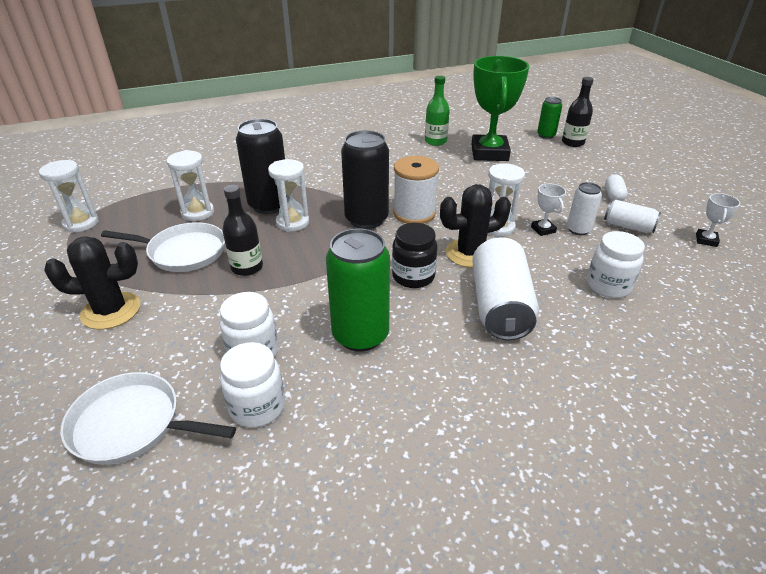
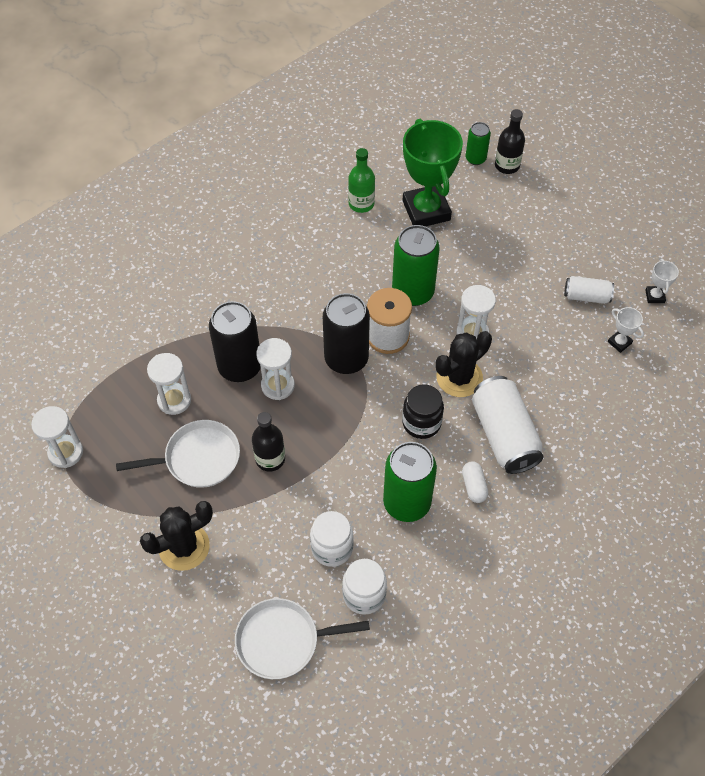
camera: 20 degrees left, 20 degrees up
(453, 193) = (413, 292): none -> green can
(543, 229) = (513, 324): white trophy -> white trophy (619, 342)
(578, 230) = (544, 315): white can -> none
(608, 286) = (584, 383): white jar -> none
(613, 196) = (565, 252): white capsule -> white capsule (474, 486)

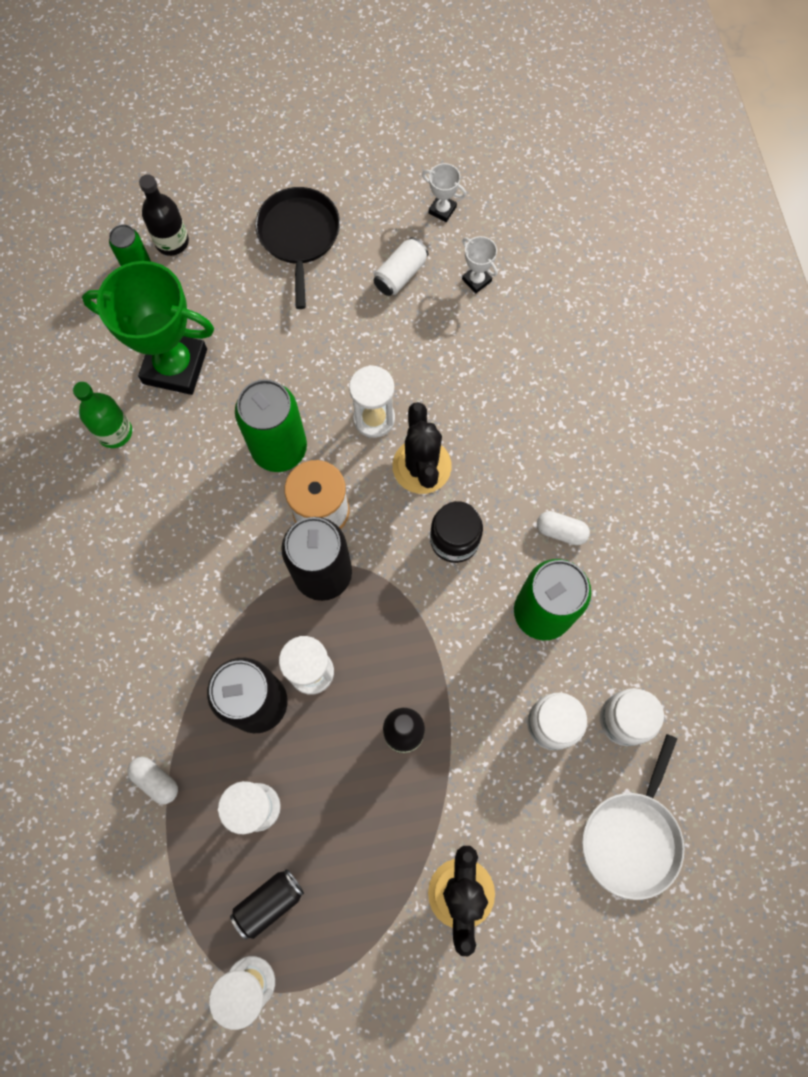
camera: 60 degrees left, 15 degrees up
(119, 437) = (269, 902): none -> black can
(160, 338) = (156, 780): none -> white capsule
(198, 458) = (355, 817): white pan -> none
(504, 435) = (518, 464): white can -> none
(566, 227) = (299, 236): none -> black pan
(619, 342) = (476, 280): white trophy -> white trophy turned 60 degrees clockwise

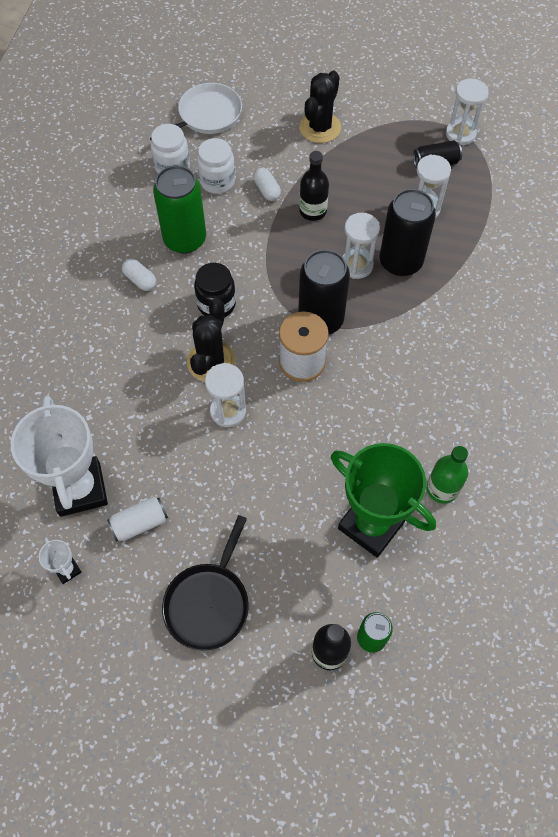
camera: 155 degrees left, 10 degrees down
(156, 780) = (485, 246): white capsule -> white capsule (267, 190)
(279, 448) = (313, 419): green can -> none
(476, 280) = (80, 489): white trophy -> white trophy, size x2.39

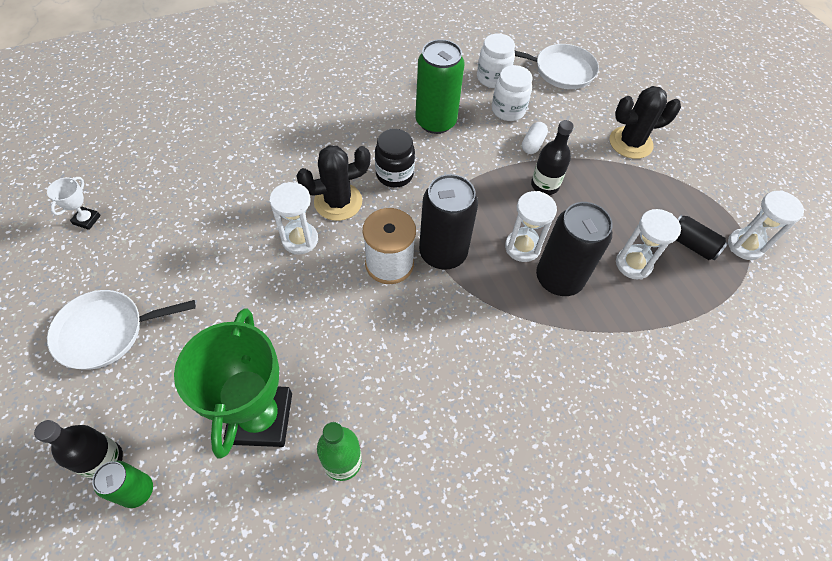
camera: 50 degrees right, 5 degrees down
(80, 489) = (163, 187): white trophy -> none
(140, 280) = (374, 117): white capsule -> none
(140, 523) = (155, 241): white can -> none
(208, 603) = (106, 332): black pan -> white pan

